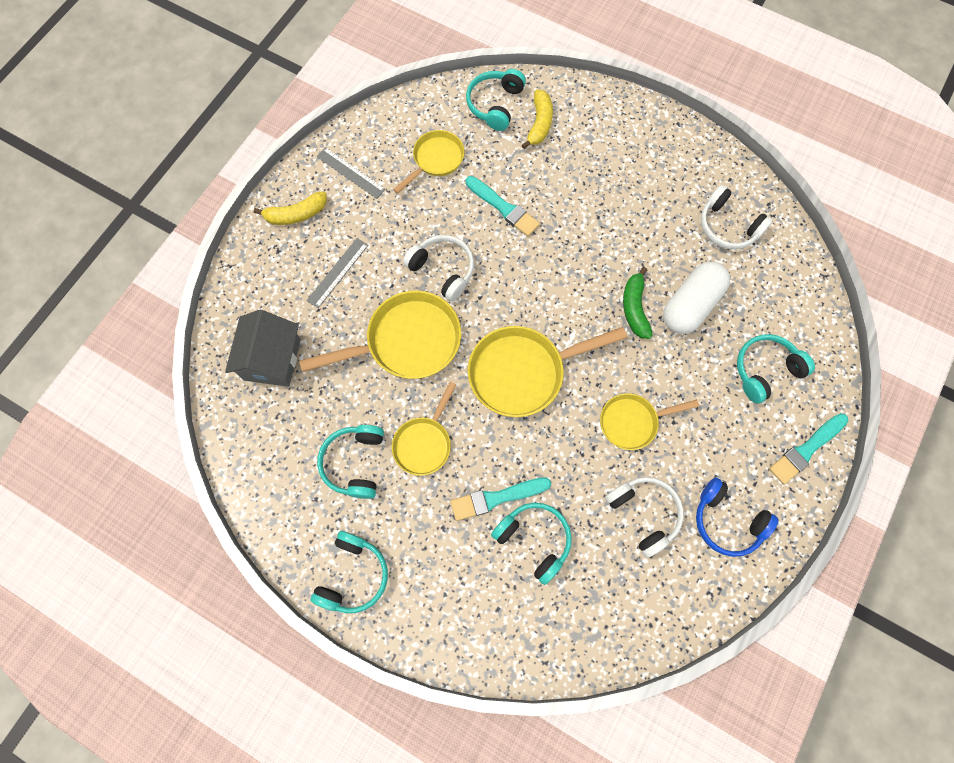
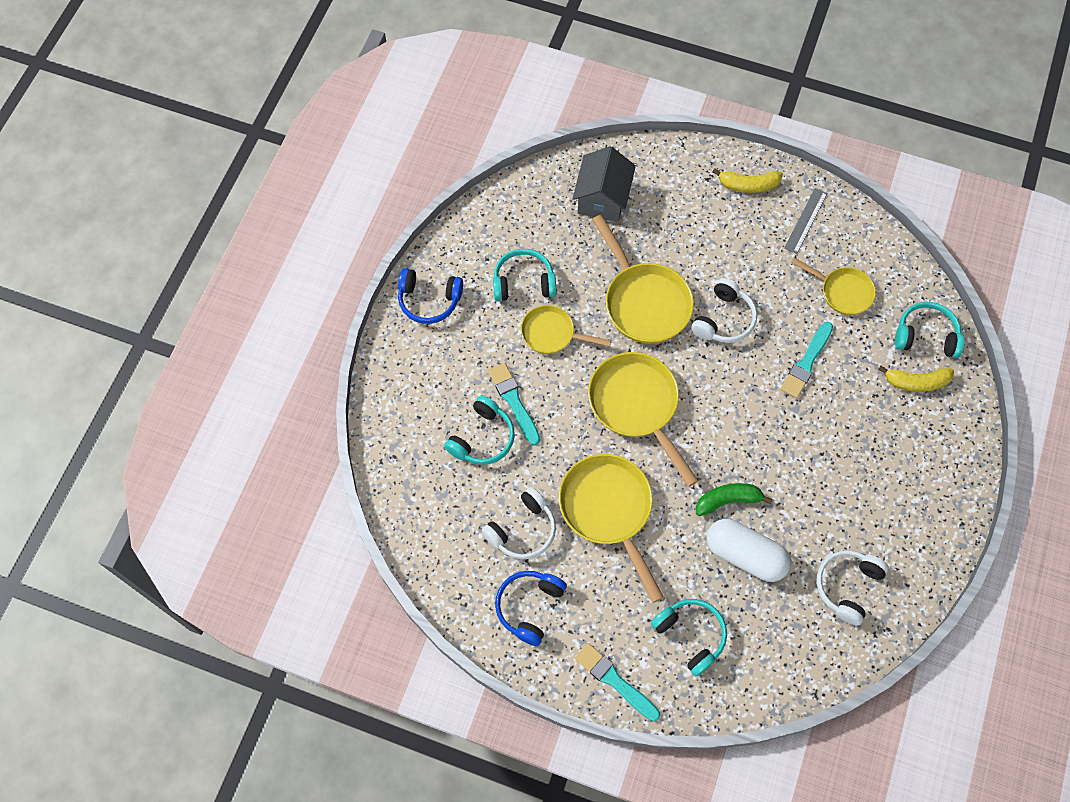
camera: 80 degrees right, 5 degrees down
(272, 359) = (602, 198): grey house -> grey house turned 75 degrees counterclockwise
(296, 214) = (748, 185): yellow banana -> yellow banana turned 60 degrees counterclockwise
(338, 272) = (698, 232): grey ruler -> none
(353, 575) = (429, 300): turquoise headphones -> blue headphones
(632, 422) = (608, 510): yellow pan -> yellow pan, size x1.66

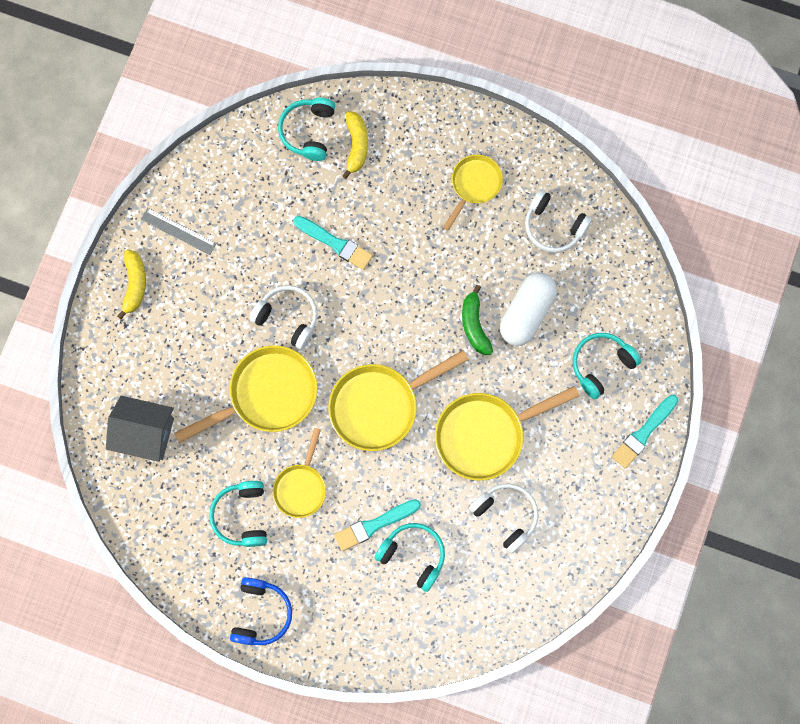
camera: 90 degrees left, 10 degrees up
(529, 607) = (579, 509): blue headphones -> none
(842, 292) = (260, 203): yellow pan -> yellow pan (474, 185)

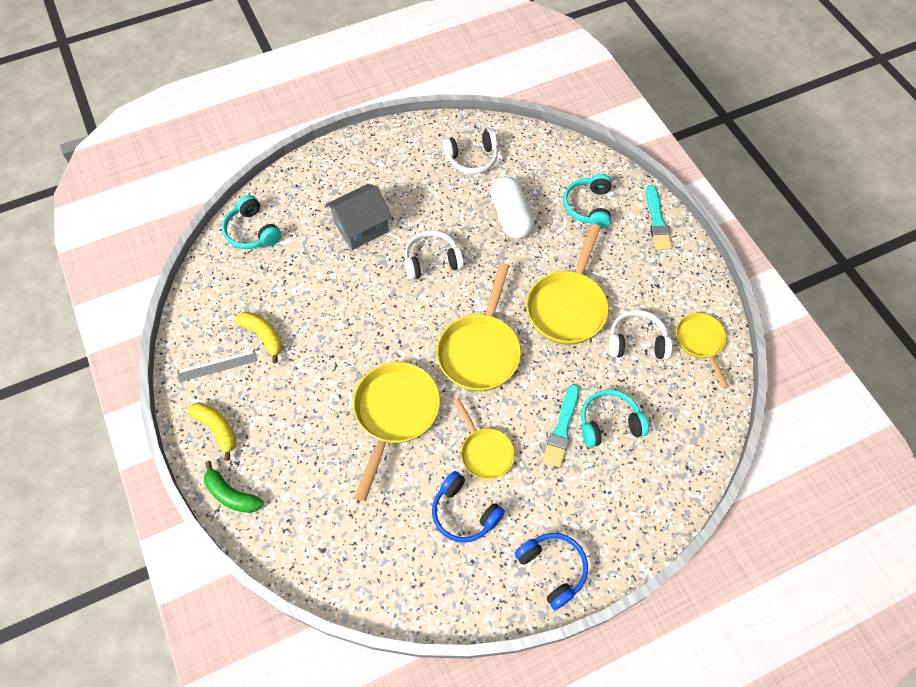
camera: 45 degrees left, 15 degrees down
(145, 433) = (329, 525): grey house -> grey house (361, 227)
(242, 516) = (464, 512): turquoise headphones -> blue headphones
(288, 318) = (357, 352): white headphones -> white headphones (432, 261)
(335, 243) = (341, 280): turquoise brush -> none
(356, 146) = (295, 214): yellow banana -> yellow banana (263, 336)
(474, 185) = (397, 176): yellow pan -> yellow pan (700, 342)
(474, 325) = (487, 250): green banana -> green banana (231, 494)

